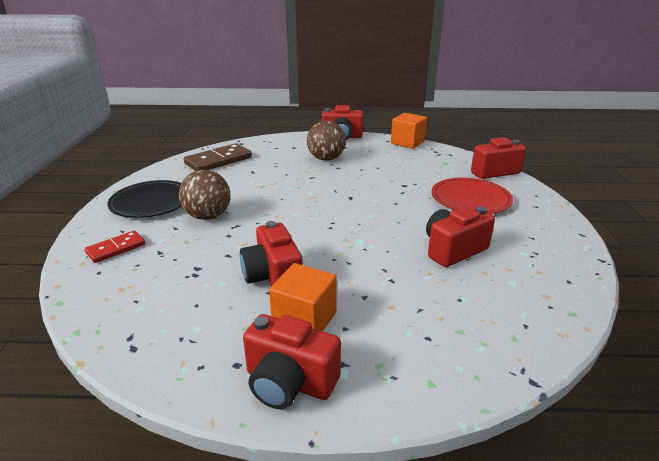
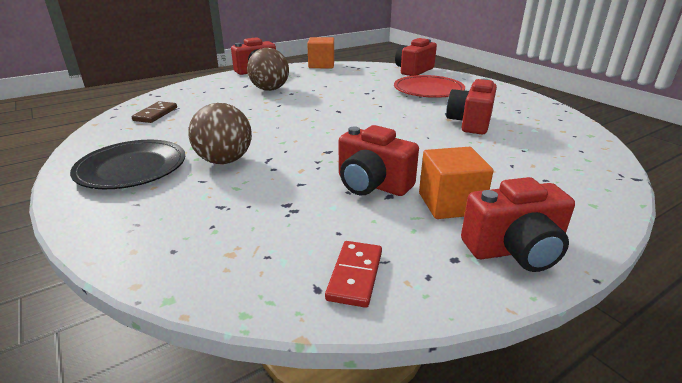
camera: 35 degrees left, 0 degrees up
(116, 249) = (158, 222): red domino -> red domino (355, 275)
(218, 161) = (155, 114): brown domino -> brown domino, size x0.60

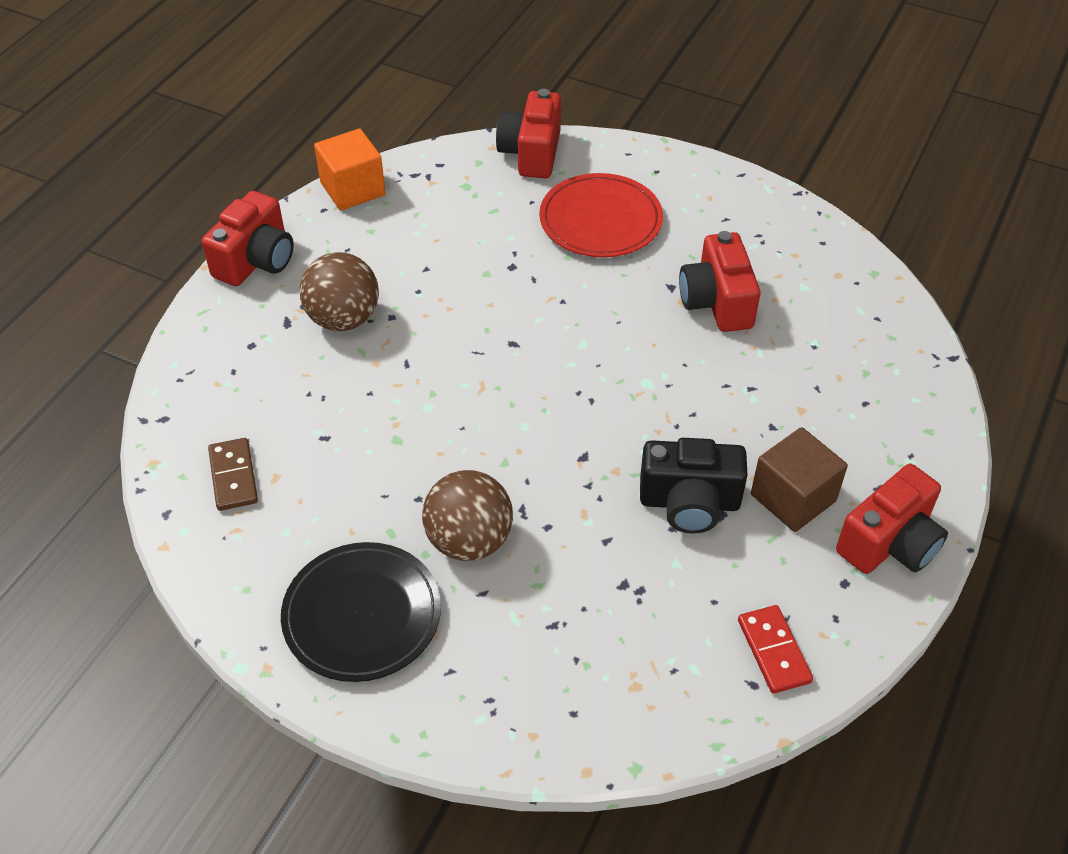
camera: 30 degrees left, 20 degrees up
(372, 184) = (689, 502): red camera -> black camera
(450, 204) = (793, 498): orange cube -> brown cube

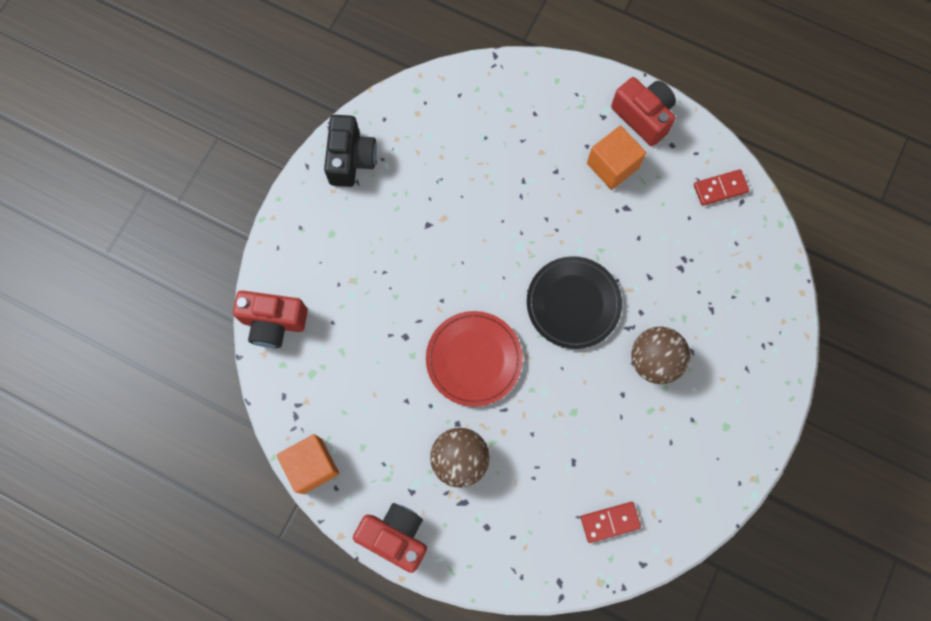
camera: 90 degrees left, 25 degrees up
(233, 476) = (610, 522): brown domino -> red domino
(362, 615) = (713, 424): black plate -> black plate (573, 303)
(600, 220) = (356, 271): red plate -> red plate (474, 359)
(689, 502) = (619, 226): black camera -> black camera (351, 159)
(717, 302) = (444, 195): red camera -> none
(793, 498) = (612, 165): brown cube -> orange cube

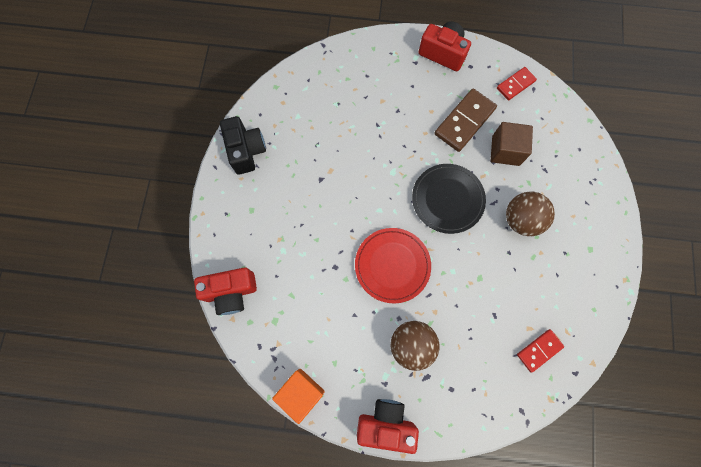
camera: 20 degrees left, 0 degrees up
(612, 165) = (435, 93): orange cube -> none
(634, 214) = (464, 121): none -> brown domino
(671, 268) = (505, 151): none -> brown cube

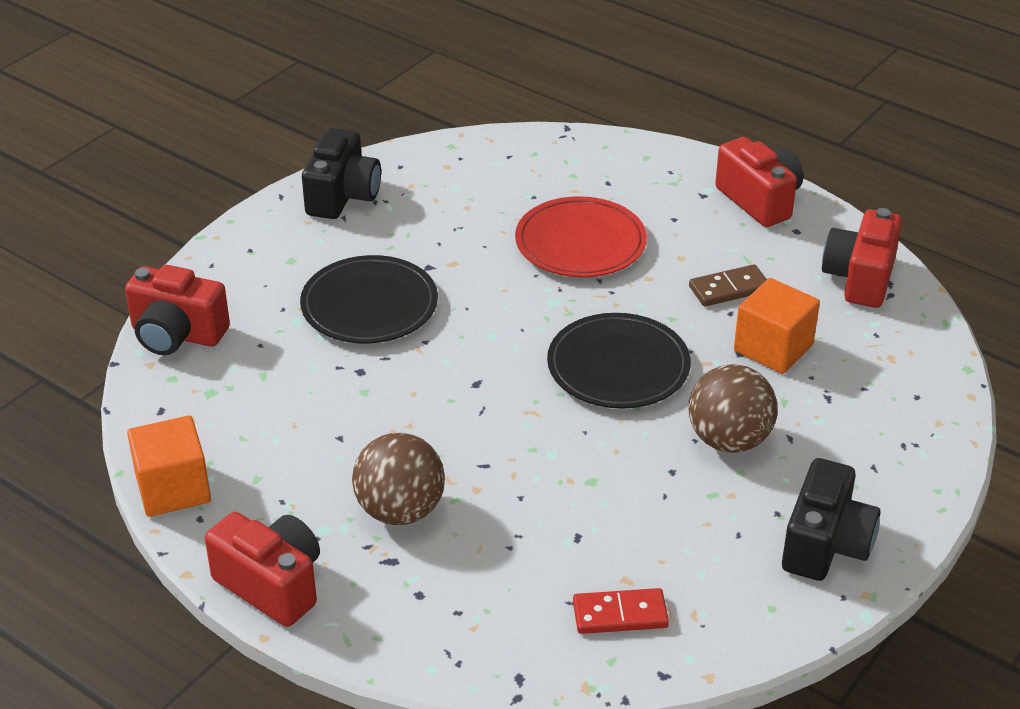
camera: 30 degrees right, 35 degrees down
(310, 221) = (369, 305): none -> black plate
(392, 265) = (454, 406): red plate -> red plate (580, 243)
(464, 121) = (729, 289): brown domino -> brown domino, size x0.60
(505, 151) = (773, 348): brown cube -> orange cube
(515, 85) = (860, 278): red domino -> red camera
(594, 260) = (825, 544): none -> black camera

